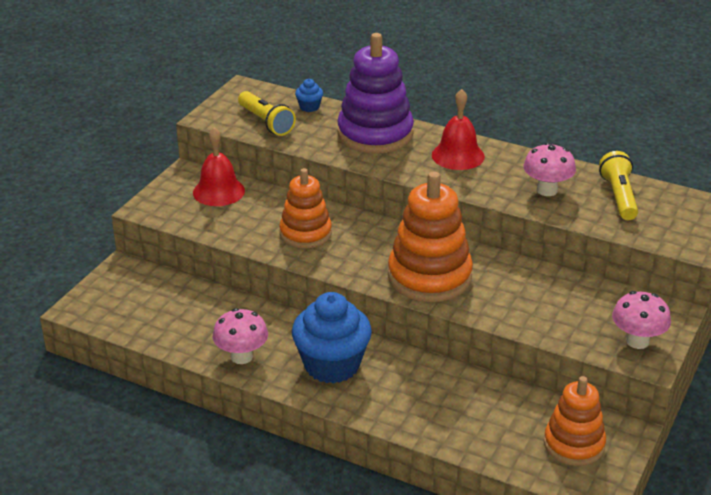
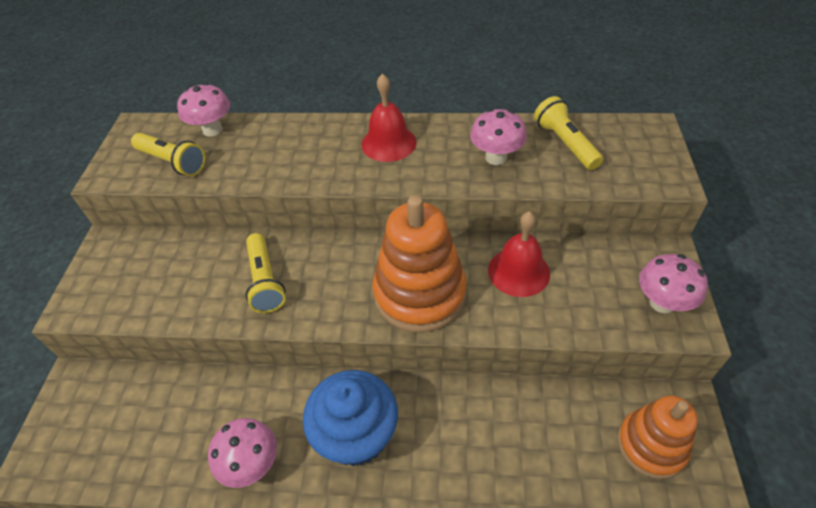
camera: 20 degrees left, 15 degrees up
(218, 191) = (150, 256): red bell -> red bell (518, 271)
(305, 233) = (265, 281): orange stacking toy -> yellow flashlight
(309, 107) = (212, 130): blue cupcake -> pink mushroom
(375, 134) = (294, 143): purple stacking toy -> none

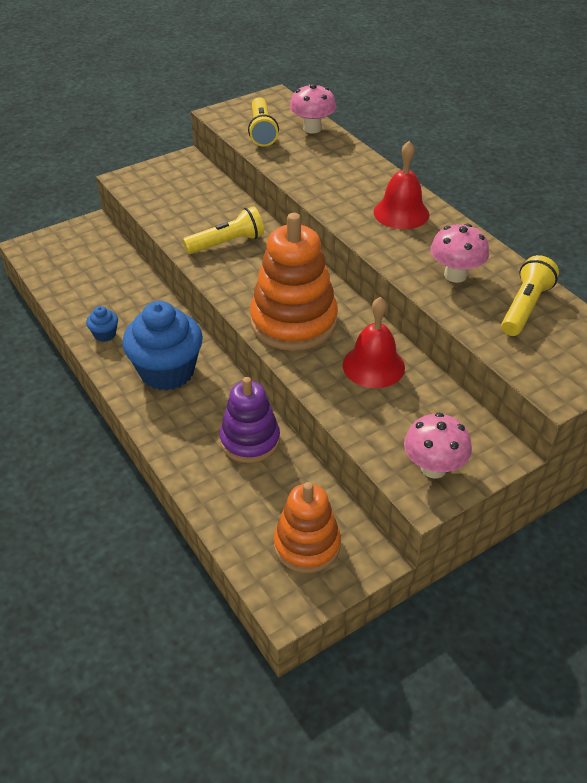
camera: 50 degrees right, 5 degrees down
(252, 464) = (105, 334): pink mushroom -> blue cupcake
(265, 281) = (227, 243): yellow flashlight -> yellow flashlight turned 150 degrees counterclockwise
(499, 416) = (250, 440): none -> purple stacking toy

